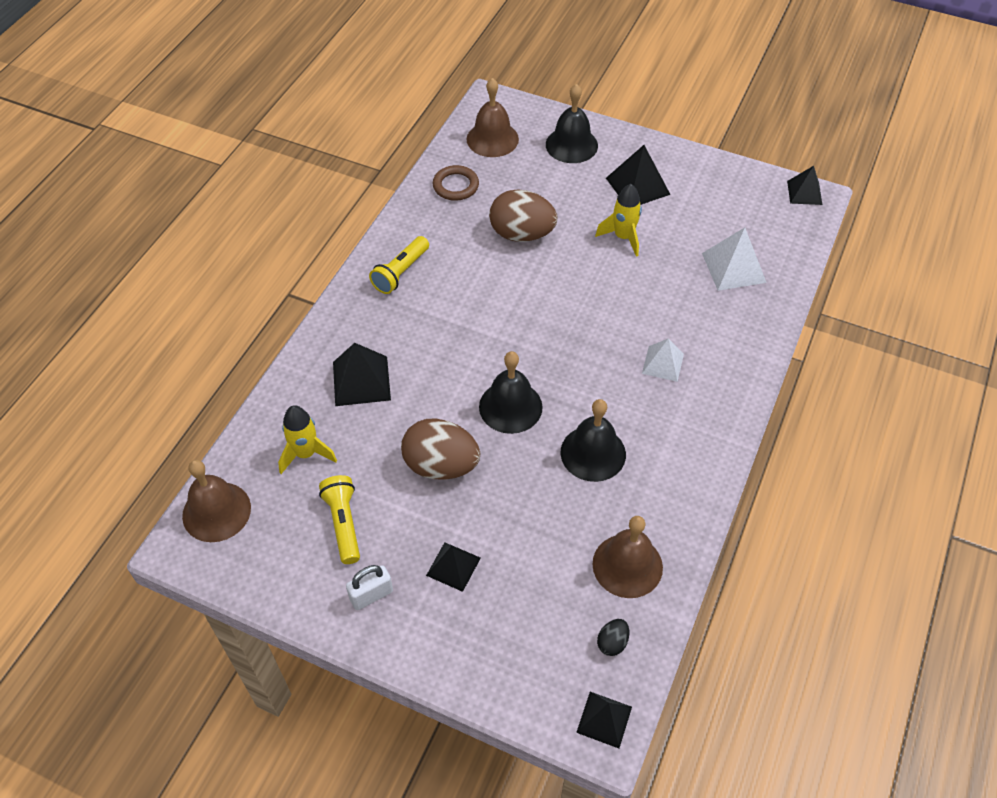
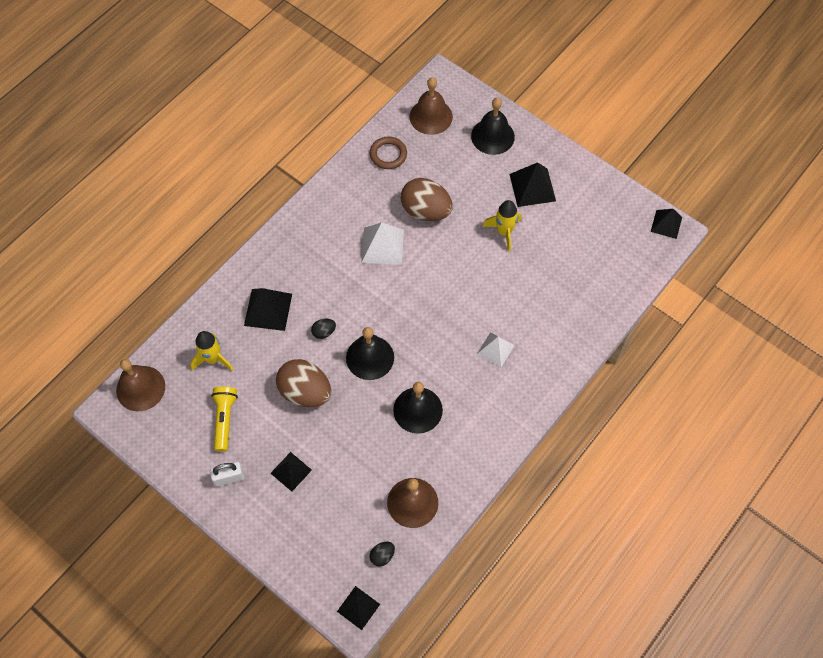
camera: 15 degrees right, 10 degrees up
(400, 272) = (323, 224): yellow flashlight -> none
(442, 391) = (324, 332): none -> black egg
(734, 267) = (581, 280): white pyramid -> white pyramid (382, 246)

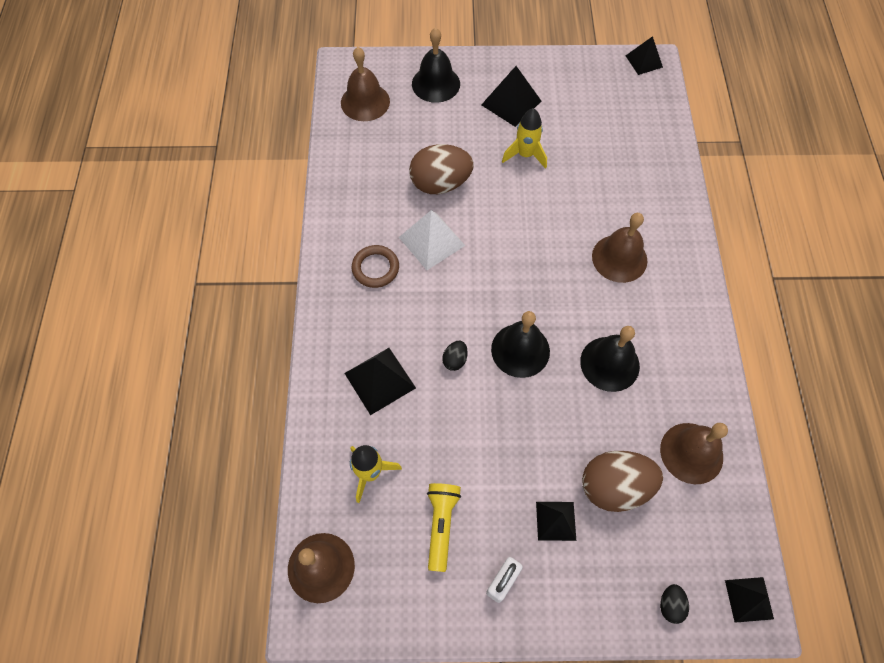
camera: 40 degrees left, 0 degrees up
(225, 419) = (441, 525): yellow flashlight -> yellow flashlight turned 45 degrees clockwise
(305, 392) = (493, 431): brown egg -> brown egg (614, 486)
(382, 556) = (718, 528): black egg -> black egg (670, 605)
(388, 154) = (358, 158): brown ring -> brown ring (375, 268)
(495, 349) = (619, 258): white pyramid -> brown bell

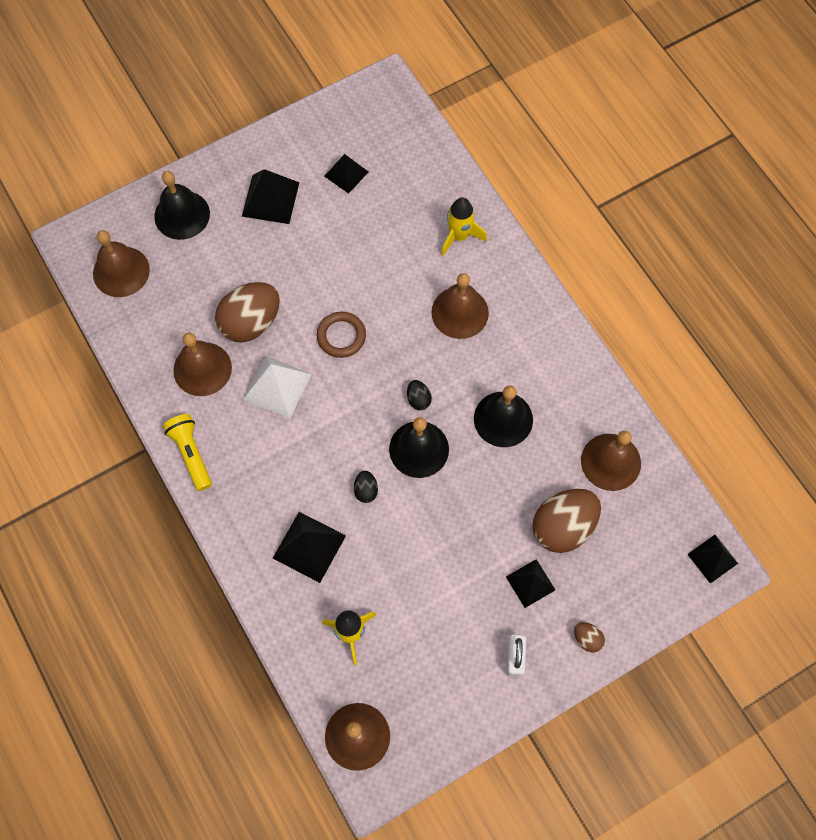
camera: 30 degrees left, 5 degrees up
(375, 268) = (240, 442): brown ring -> brown ring (341, 336)
(381, 199) = (202, 369): none -> brown bell
(441, 525) = (438, 642): yellow flashlight -> yellow flashlight (191, 454)
(525, 155) = (316, 250): yellow rocket -> yellow rocket (459, 236)
(582, 604) = (587, 639): none -> brown egg
(644, 61) = (376, 88): black pyramid -> black pyramid (346, 174)
(670, 605) = (655, 598): black egg -> black egg (418, 399)

